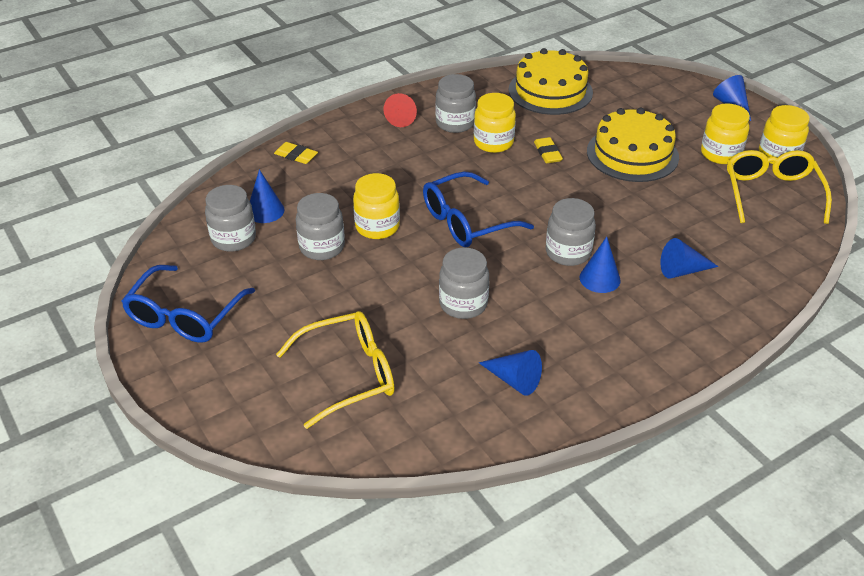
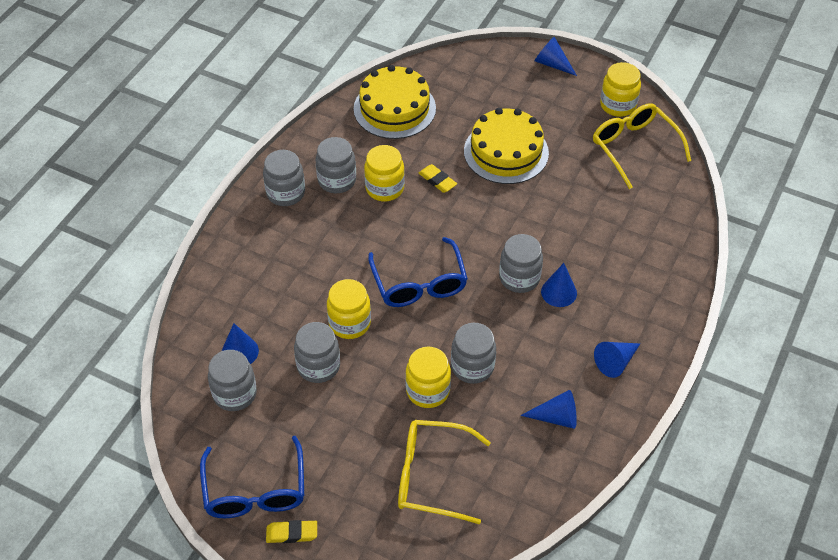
camera: 30 degrees left, 10 degrees up
(296, 156) = (221, 279): yellow eraser -> yellow eraser (292, 533)
(349, 374) = (431, 476): yellow glasses -> yellow glasses turned 120 degrees counterclockwise
(403, 117) = (286, 193): red cone -> grey jar
(466, 221) = (419, 284): blue glasses -> blue glasses turned 45 degrees counterclockwise
(682, 270) = (613, 255): blue cone -> blue cone (615, 362)
(720, 154) = (574, 122): yellow jar -> yellow jar (428, 391)

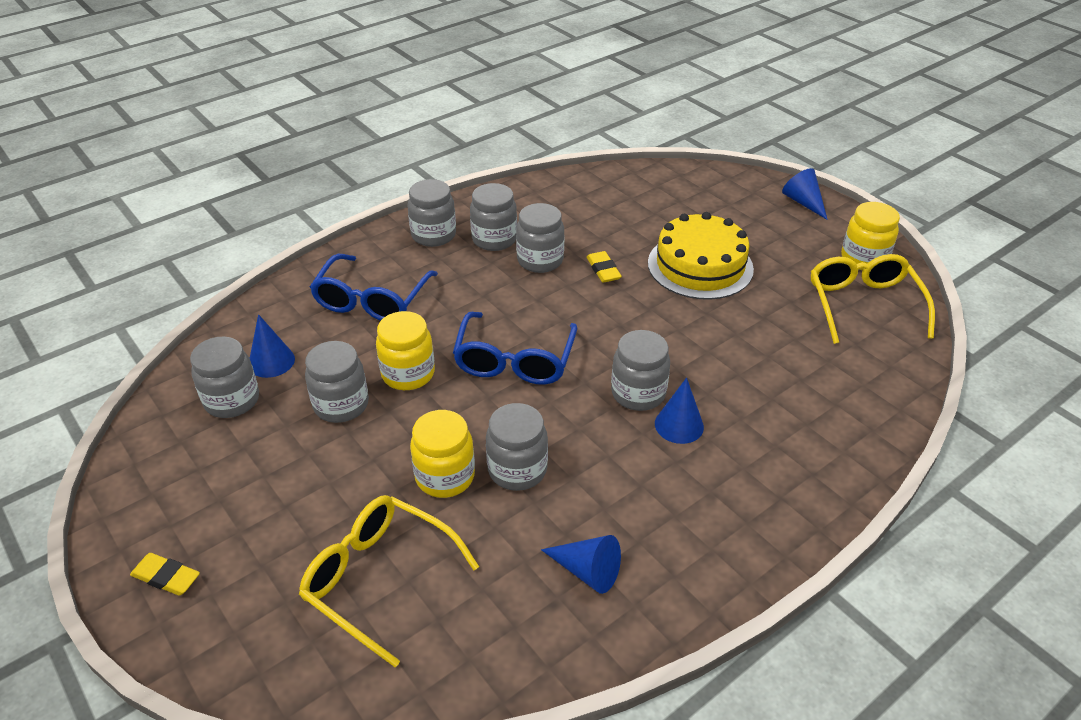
camera: 25 degrees right, 10 degrees down
(255, 491) = (168, 510): blue glasses -> blue glasses (372, 300)
(384, 188) = (540, 260): yellow jar -> grey jar
(394, 108) = (600, 196): yellow cake -> none
(615, 362) = (709, 532): blue cone -> none

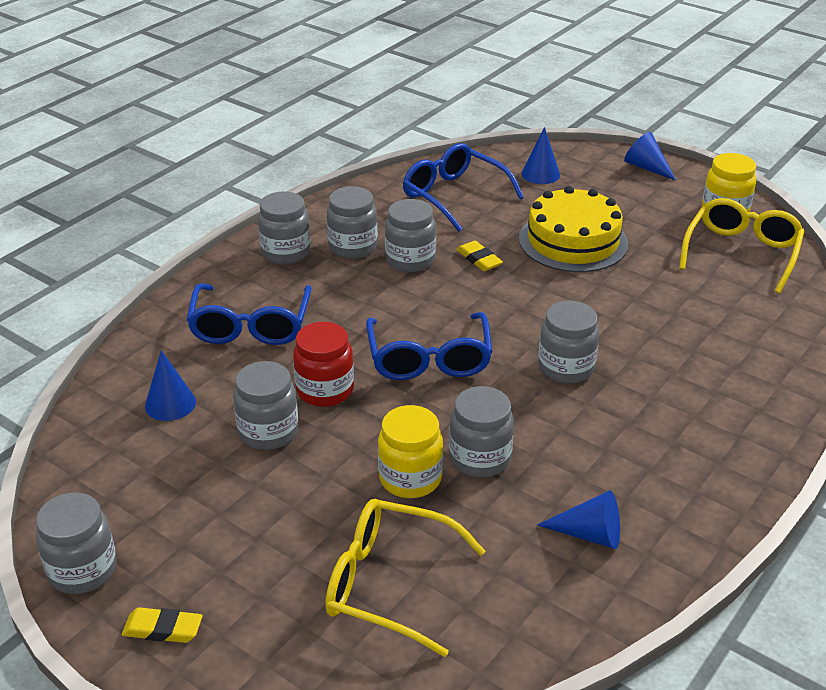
camera: 15 degrees left, 5 degrees down
(232, 400) = (146, 449): grey jar -> grey jar (83, 570)
(408, 374) = (325, 390): yellow jar -> red jar
(607, 203) = (454, 195): none -> blue glasses
(679, 425) = (617, 389): blue cone -> blue cone (540, 174)
(863, 304) = (741, 253): yellow glasses -> yellow glasses turned 45 degrees clockwise

